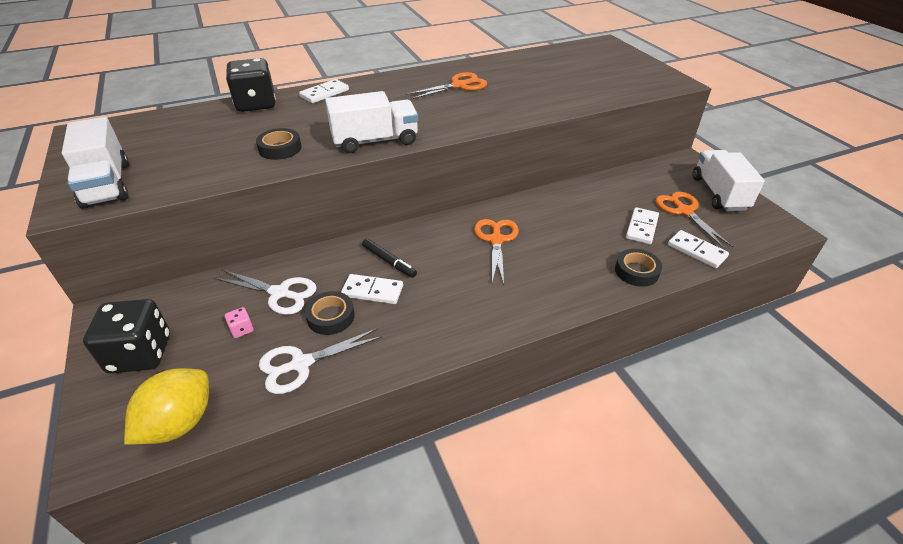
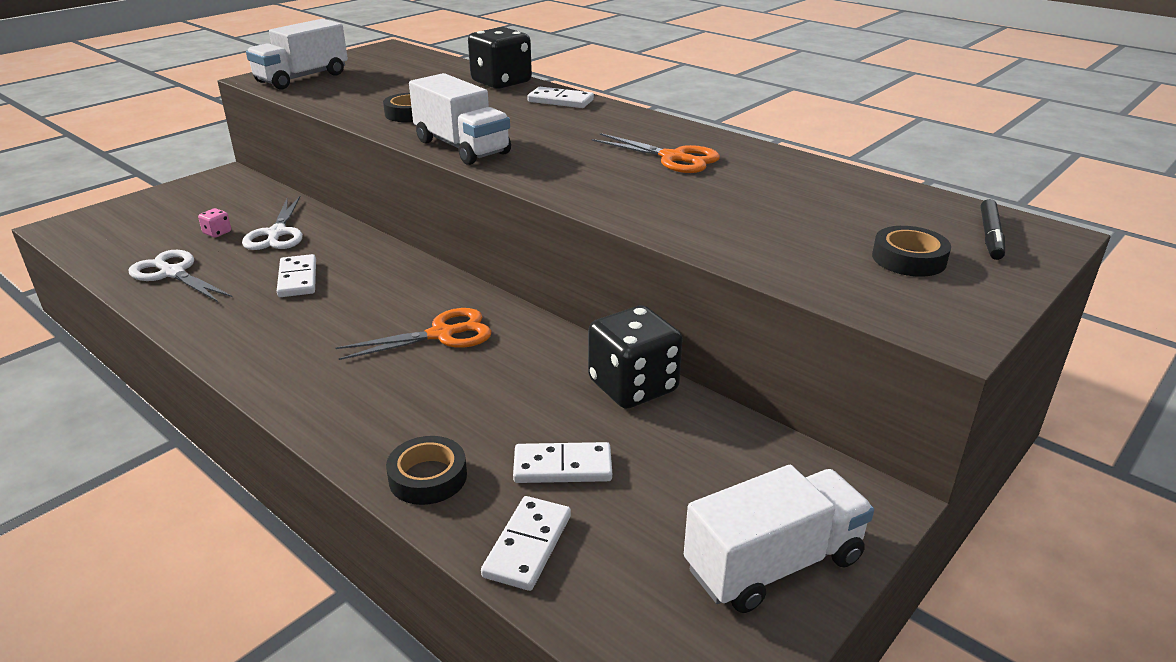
camera: 65 degrees right, 10 degrees down
(140, 353) = (177, 203): black dice -> black dice (633, 386)
(179, 423) = (95, 244): yellow lemon -> none
(331, 317) = (247, 268): black tape -> black tape (909, 259)
(389, 261) = (356, 274): black marker -> black marker (990, 236)
(684, 211) = (658, 516): orange scissors -> none

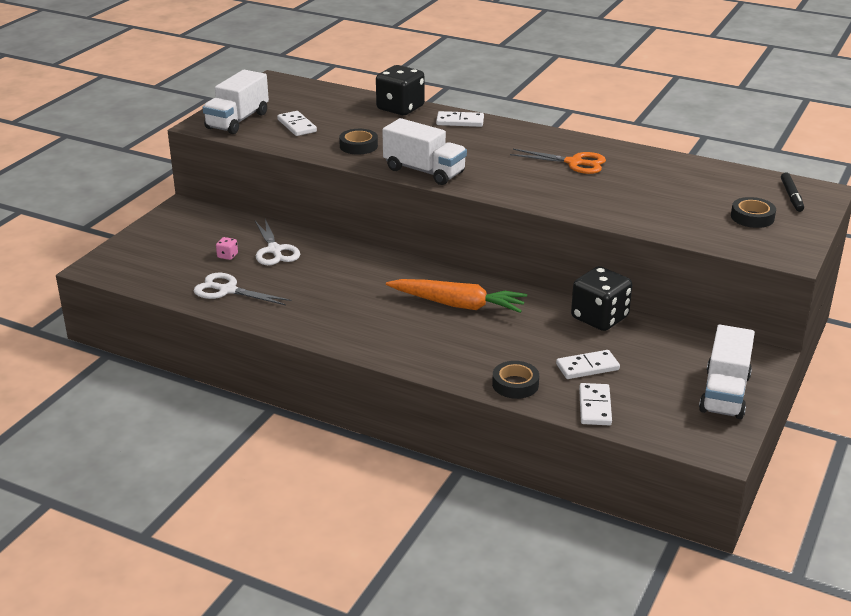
camera: 15 degrees left, 0 degrees up
(298, 279) = (324, 282): white domino -> white domino (297, 126)
(441, 334) = (457, 304): orange scissors -> orange carrot
(773, 564) = (724, 393): white truck -> white truck turned 150 degrees clockwise

